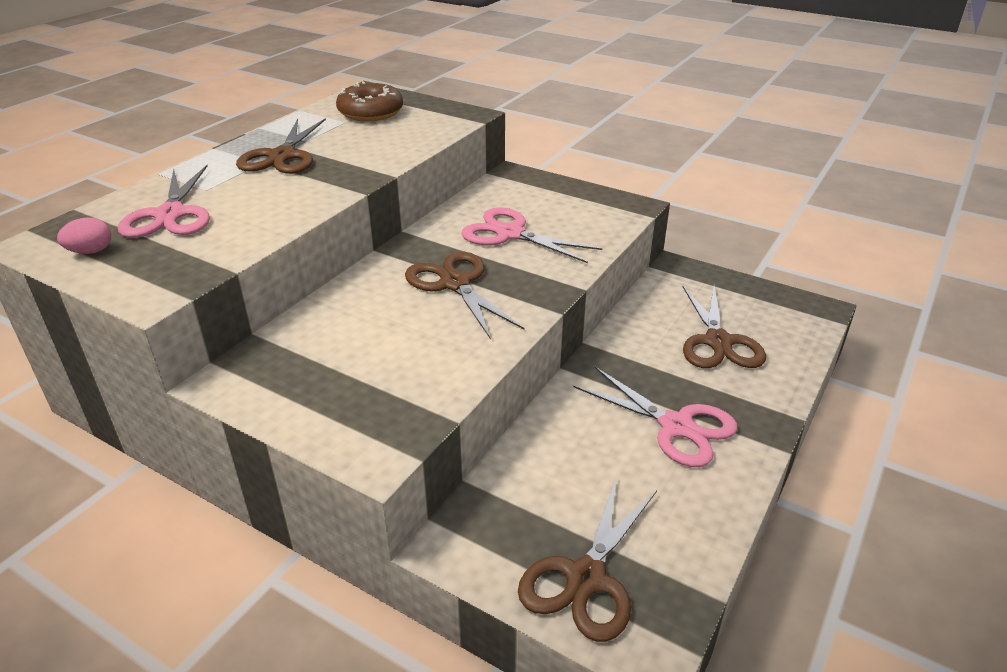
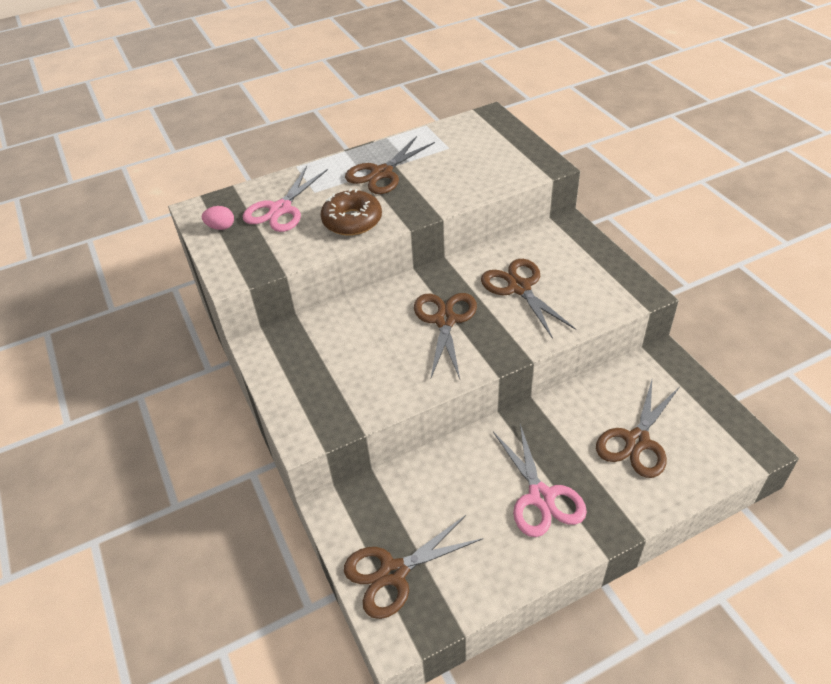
camera: 35 degrees right, 10 degrees up
(370, 112) = (474, 142): brown donut -> brown donut (352, 221)
(510, 234) = (519, 288): pink scissors -> brown scissors

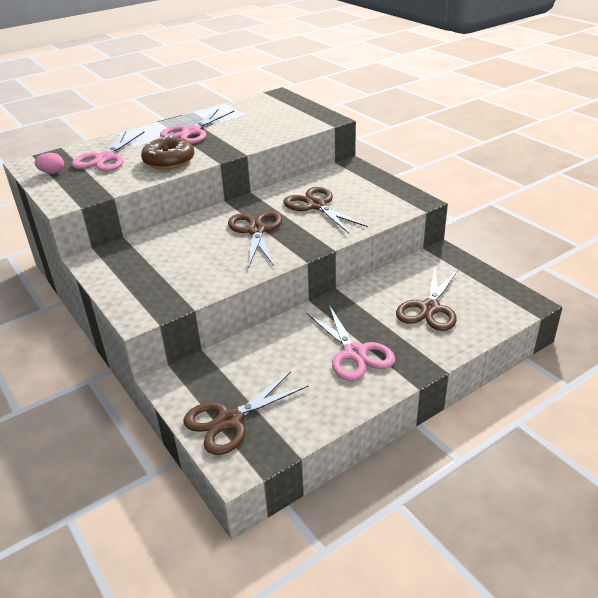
camera: 10 degrees left, 10 degrees down
(382, 173) = (191, 132): brown scissors -> pink scissors

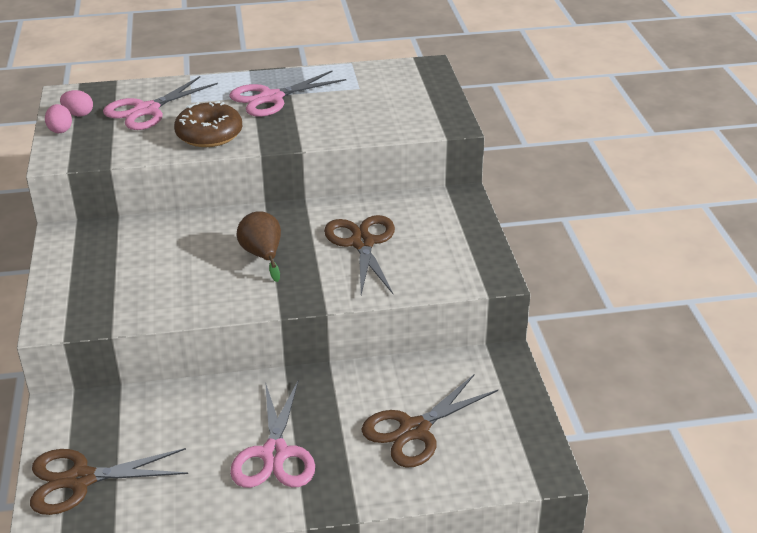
camera: 25 degrees right, 0 degrees up
(47, 185) = (60, 130): none -> pink egg
(256, 231) = (262, 255): brown scissors -> brown pear

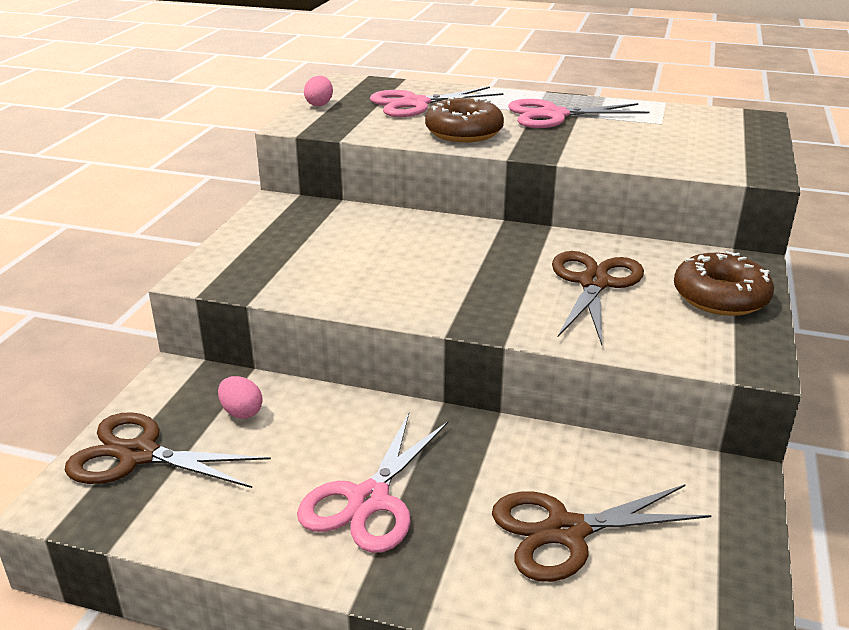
camera: 25 degrees right, 5 degrees down
(78, 114) = (347, 96): pink egg -> pink egg (241, 412)
(262, 255) = (467, 268): brown pear -> none
(453, 231) = (720, 297): none -> brown donut

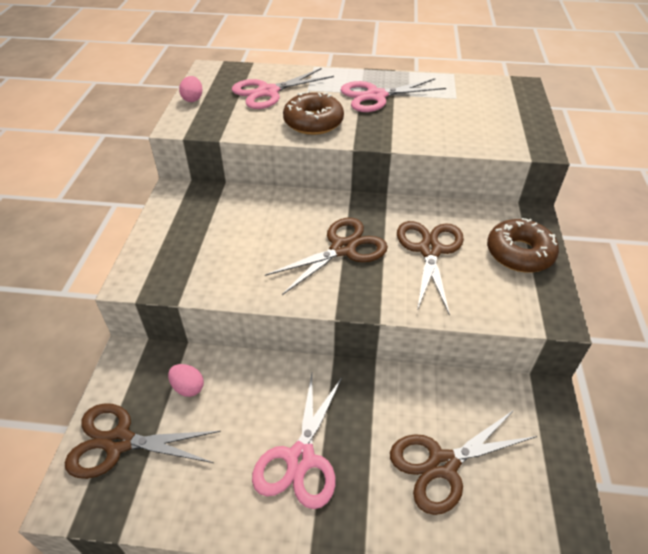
camera: 10 degrees left, 15 degrees up
(476, 272) = (343, 249): none -> brown scissors

